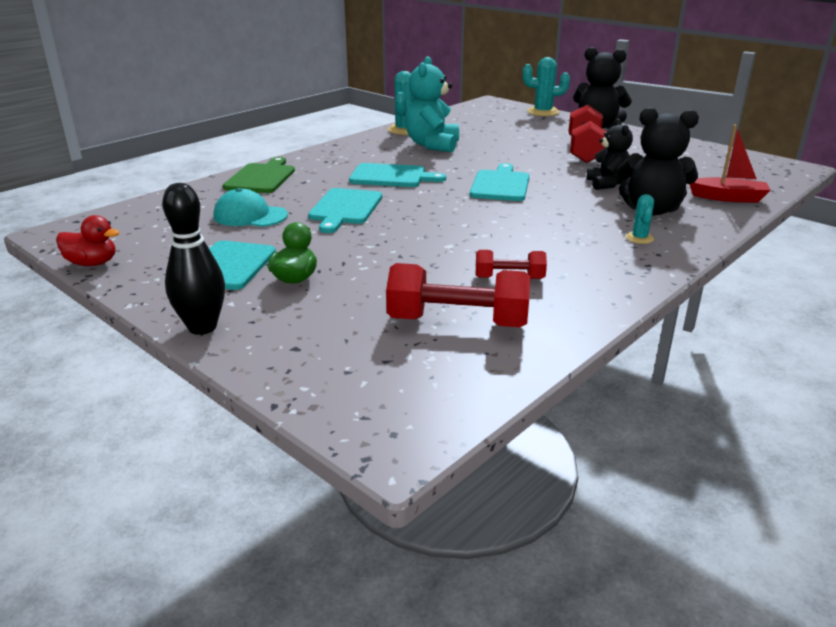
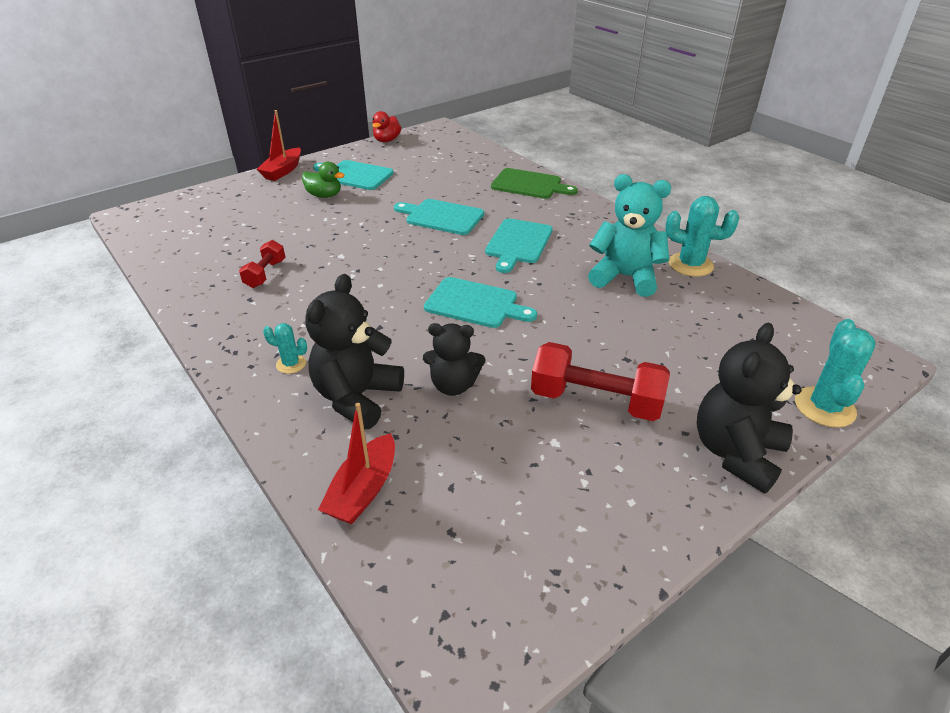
camera: 100 degrees right, 10 degrees up
(202, 327) = (283, 171): black bowling pin -> red boat
(250, 216) = (442, 181): turquoise cap -> none
(457, 322) = (221, 245): red dumbbell -> none

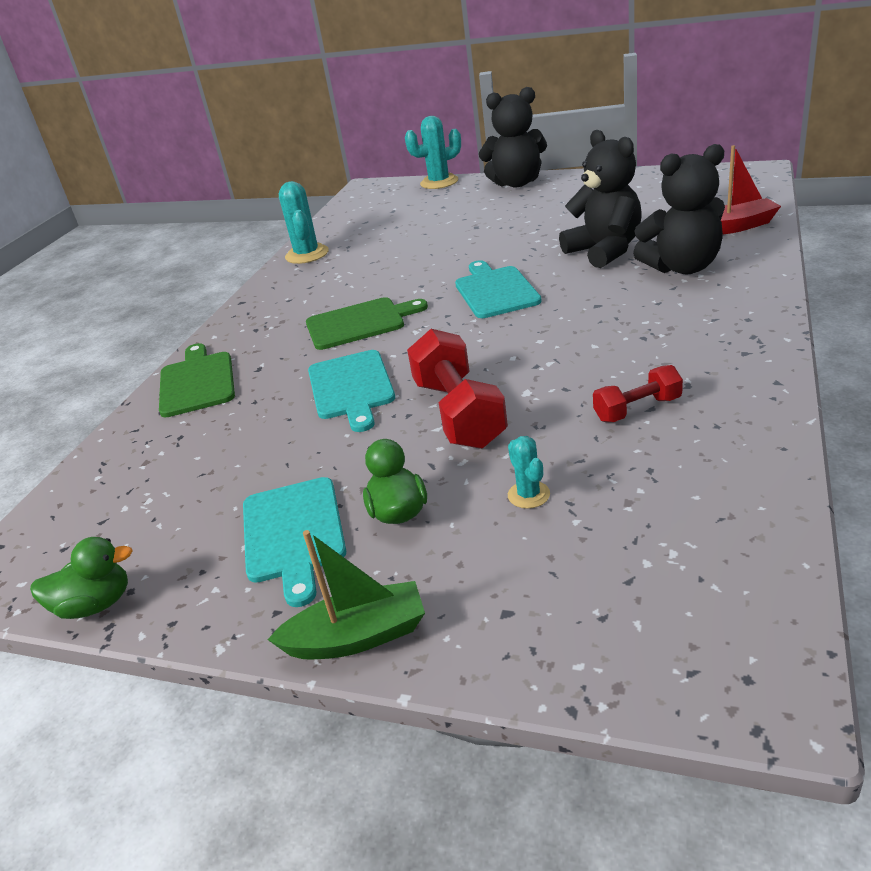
camera: 120 degrees left, 5 degrees down
(283, 171) = (357, 637): red boat -> green boat
(291, 364) = (709, 306): turquoise cactus -> turquoise cactus (528, 495)
(387, 140) = (95, 604): red duck -> green duck
(453, 385) = (604, 251): black teddy bear -> black teddy bear, size x1.51
(518, 243) = (360, 323): turquoise cutting board -> green cutting board
(595, 401) = (536, 217): red dumbbell -> red dumbbell (459, 413)
(625, 277) = (362, 264): turquoise teddy bear -> none

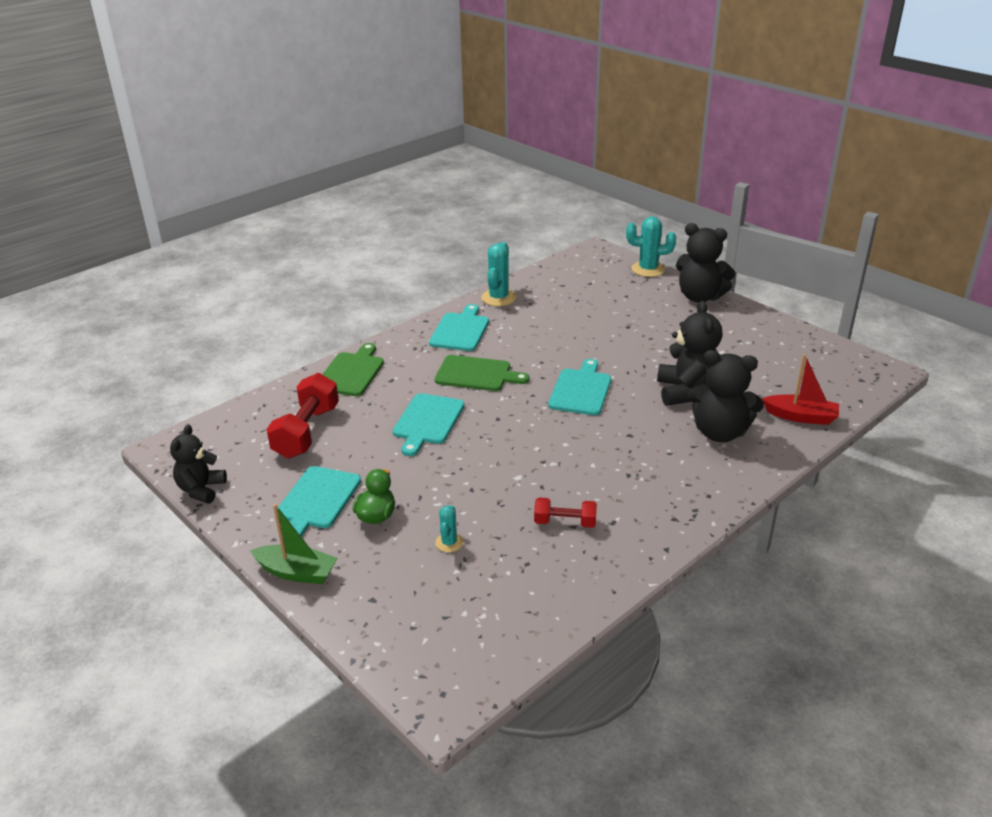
camera: 25 degrees right, 0 degrees up
(95, 604) = (201, 490): green duck -> black teddy bear
(294, 295) = (460, 330): none -> turquoise cutting board
(459, 413) = (467, 471): red dumbbell -> red dumbbell (307, 432)

